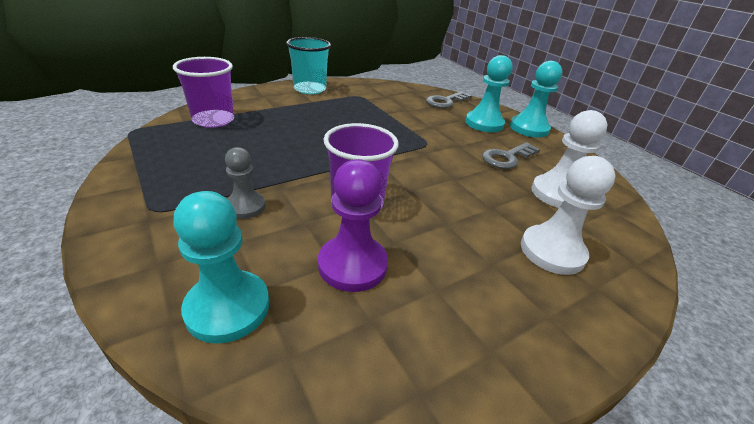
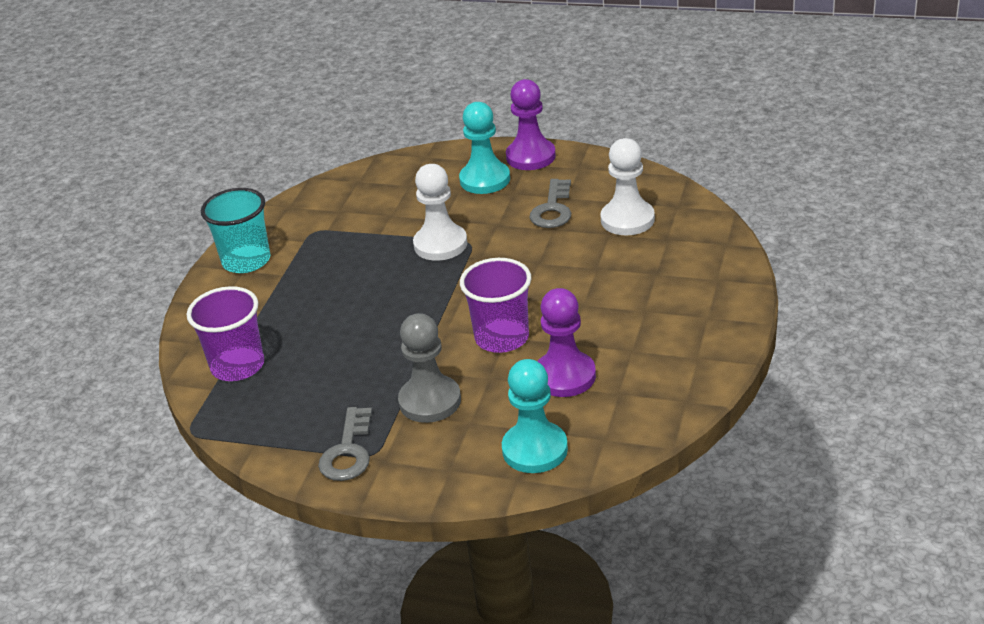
camera: 35 degrees left, 0 degrees up
(245, 206) = (430, 401): grey pawn -> grey pawn, size x1.57
(445, 101) = (410, 174): grey key -> grey key (348, 451)
(529, 128) = (531, 156): turquoise pawn -> purple pawn
(552, 251) = (670, 273): white pawn -> white pawn (440, 244)

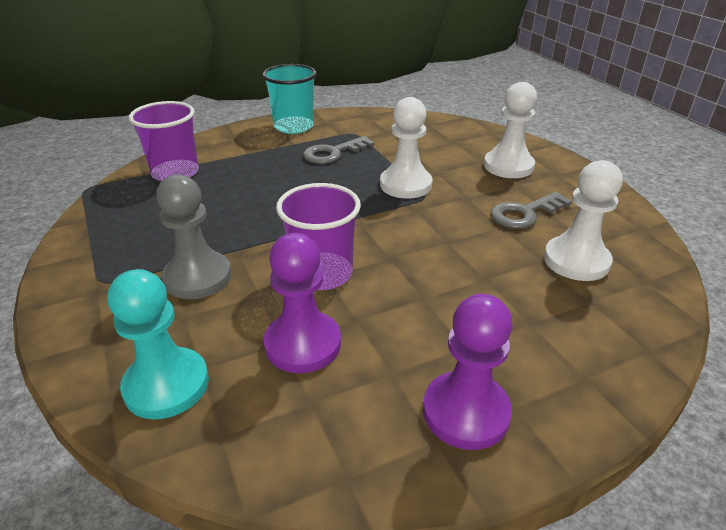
camera: 45 degrees right, 0 degrees up
(348, 451) = (99, 267): grey key -> grey key (333, 153)
(485, 180) = (508, 166): turquoise pawn -> white pawn
(531, 156) = (568, 171): purple pawn -> purple pawn (466, 412)

